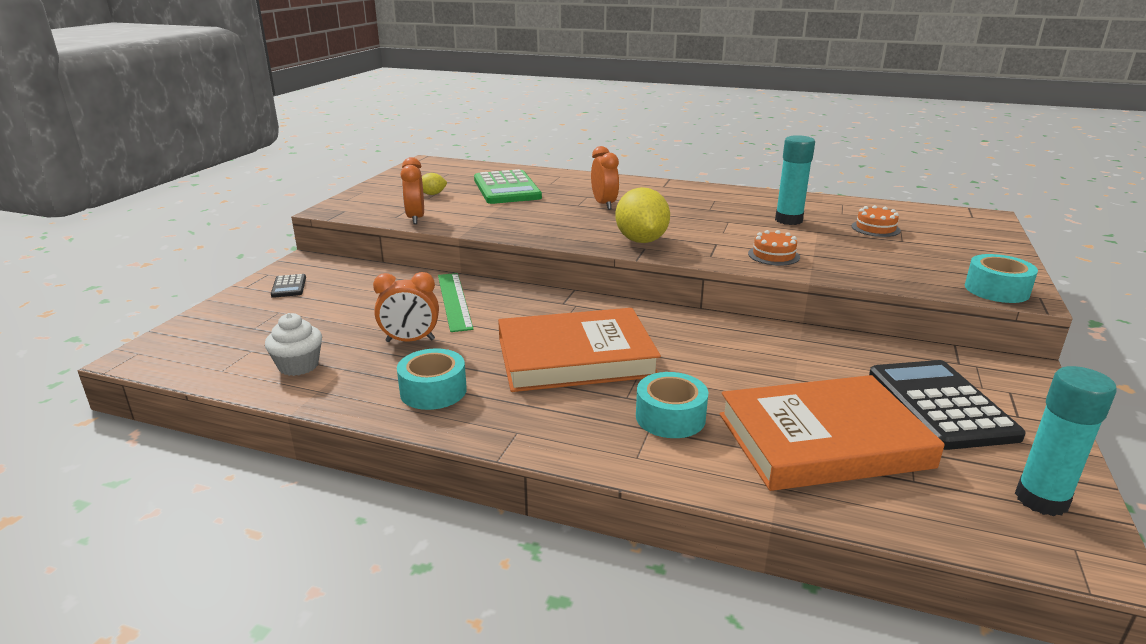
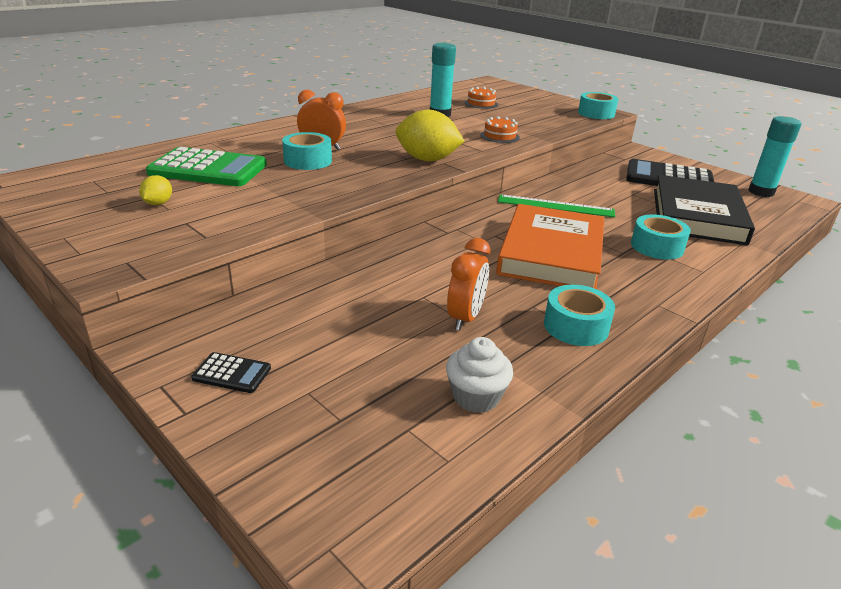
camera: 65 degrees left, 5 degrees up
(415, 218) = (231, 227): orange clock -> none
(454, 301) = (393, 277): green ruler -> green ruler (555, 206)
(567, 207) = (308, 161): none -> turquoise tape
(823, 440) = (697, 215): orange book -> black book

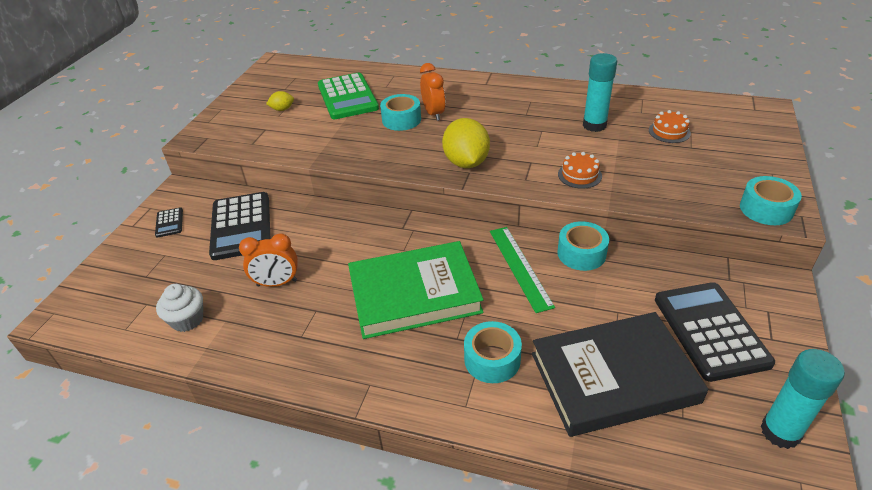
camera: 65 degrees right, 10 degrees up
(323, 317) = (241, 226): none -> black calculator
(551, 253) = (414, 294): orange book -> green book
(576, 326) = (300, 342): turquoise tape -> turquoise tape (581, 253)

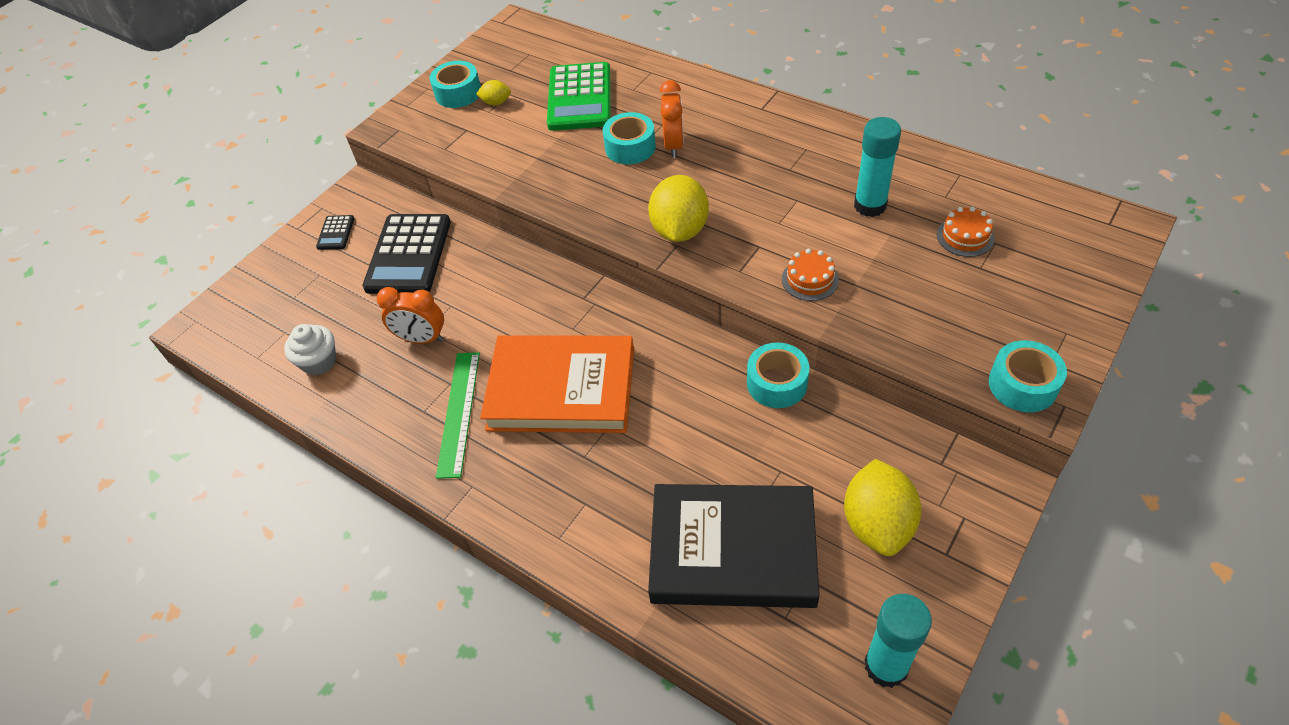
camera: 20 degrees right, 10 degrees up
(414, 294) = (561, 389): green book -> orange book
(492, 359) = (610, 492): turquoise tape -> turquoise tape (458, 93)
(520, 267) = (694, 384): green ruler -> green ruler (458, 412)
(710, 331) = (877, 524): black calculator -> yellow lemon

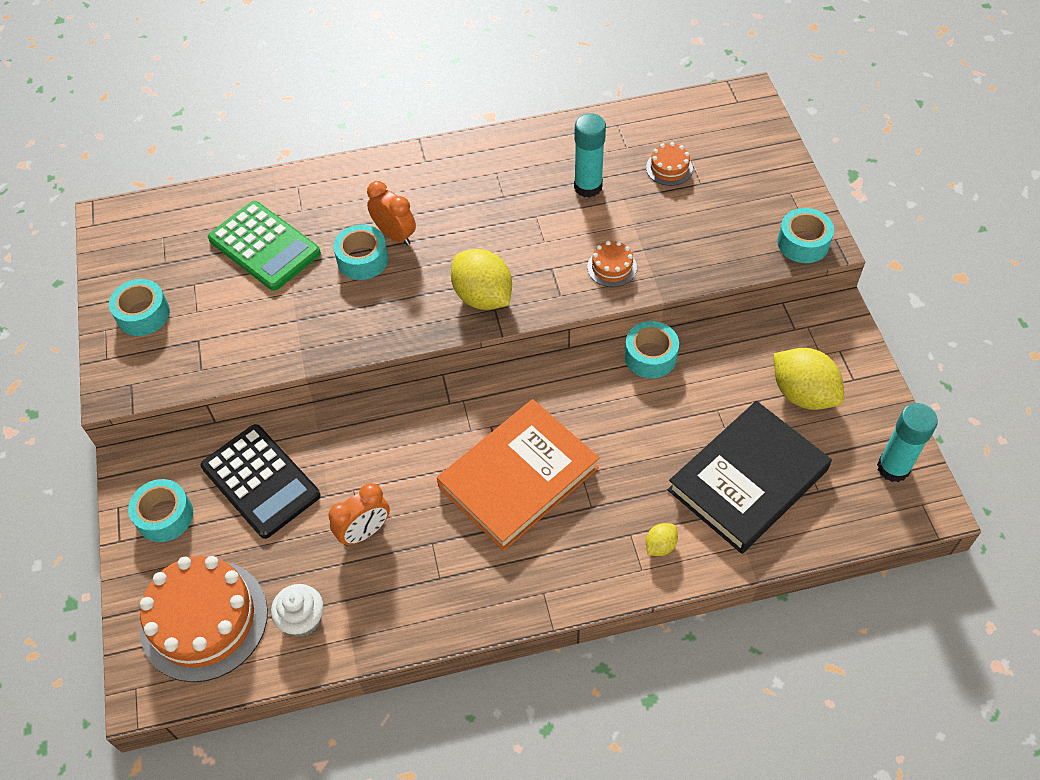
camera: 50 degrees left, 5 degrees up
(274, 313) = (204, 620): none -> orange cake
(335, 233) = (165, 516): black calculator -> turquoise tape
(458, 412) = (467, 556): green ruler -> none
(496, 103) = (193, 299): yellow lemon -> yellow lemon (660, 546)

